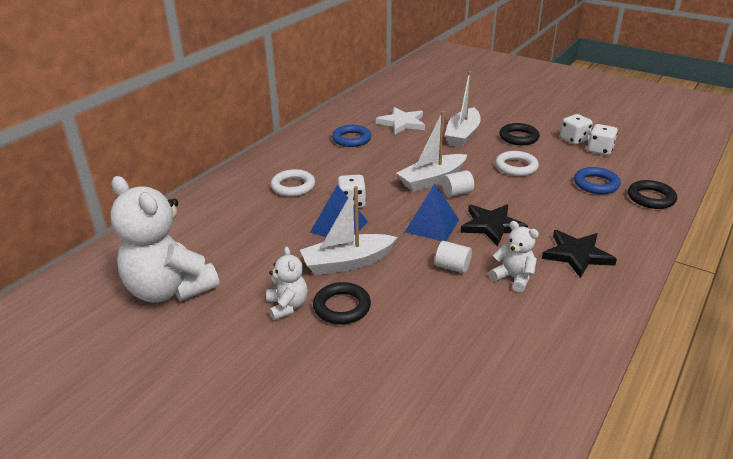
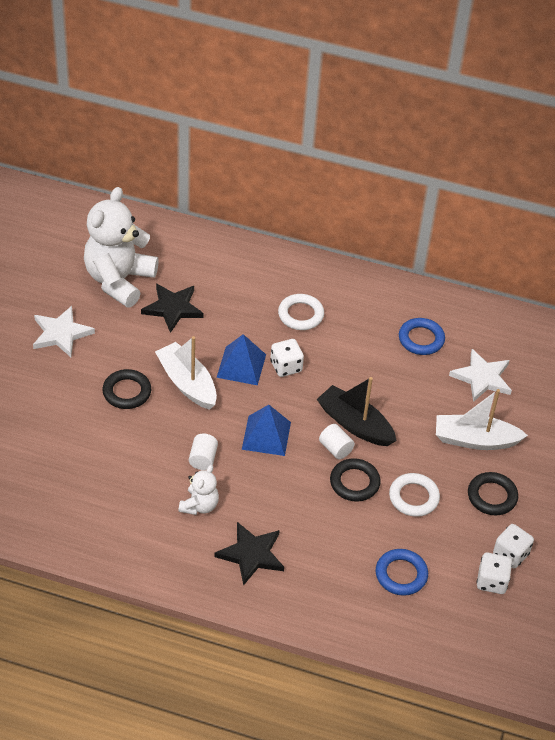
camera: 70 degrees right, 15 degrees up
(223, 349) = (61, 333): none -> white star
(287, 306) = (118, 357): white teddy bear -> none
(432, 180) = (355, 424): white boat -> black boat
(492, 226) = (281, 483): black star -> black star (173, 308)
(651, 198) = (387, 627): black ring -> black ring (354, 482)

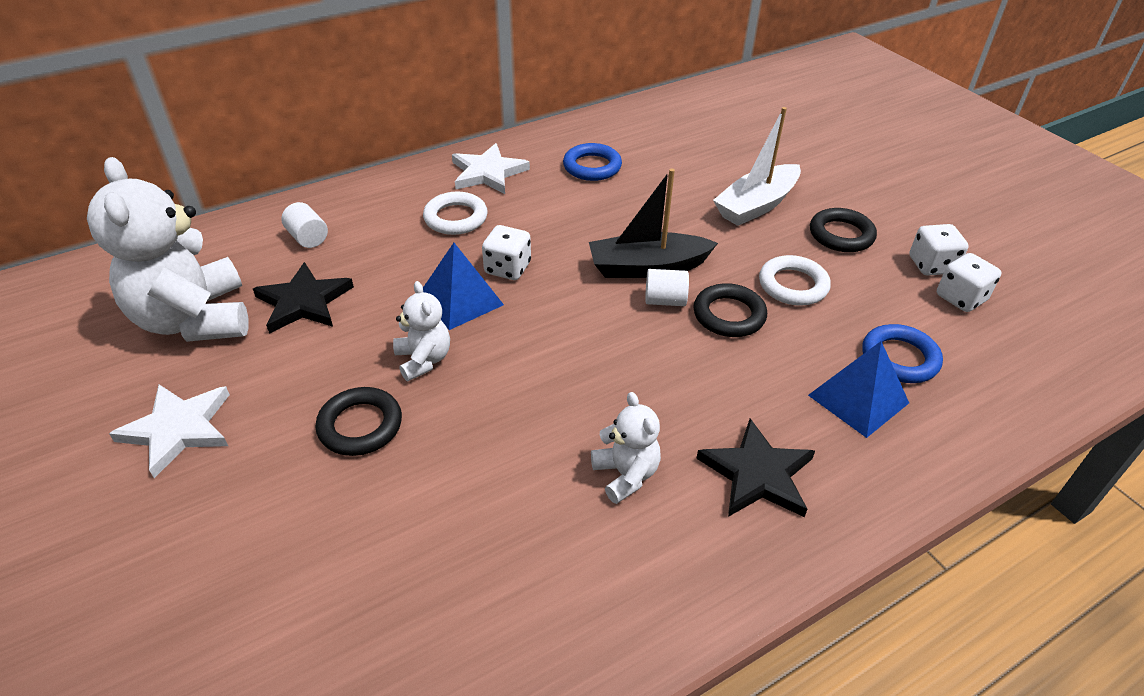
camera: 45 degrees left, 5 degrees down
(187, 383) = (423, 360): white boat -> white teddy bear
(203, 459) = (554, 421): white cylinder -> white cylinder (308, 238)
(266, 435) = (584, 342): blue pyramid -> blue pyramid (858, 399)
(482, 378) = (683, 160): white star -> white star (488, 173)

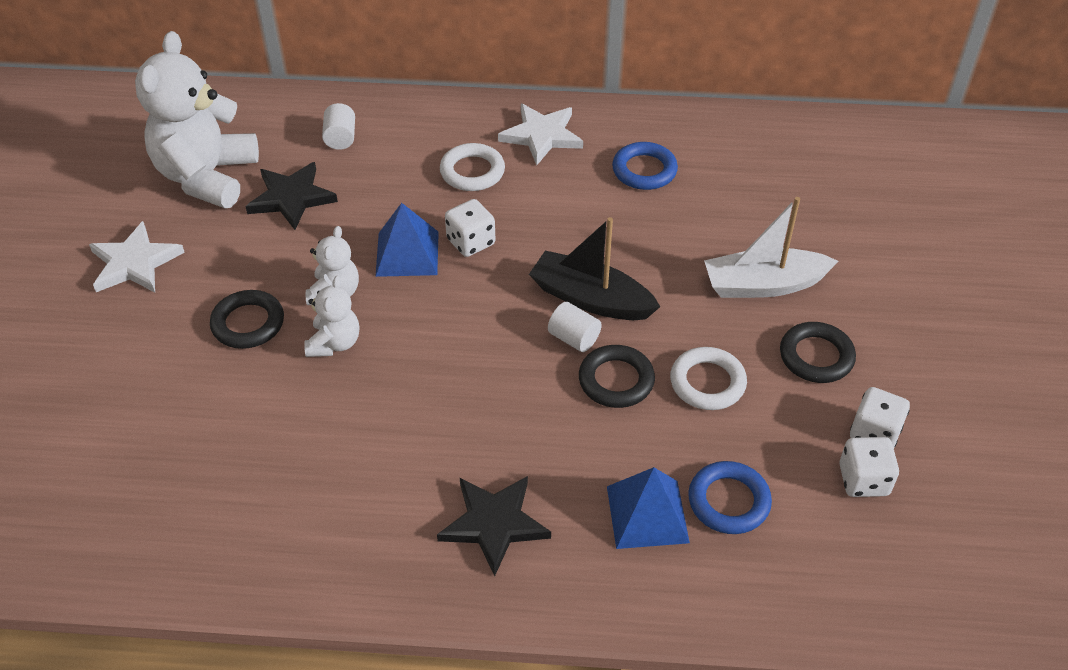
camera: 35 degrees right, 5 degrees up
(626, 475) = (395, 466): white teddy bear -> white teddy bear (334, 343)

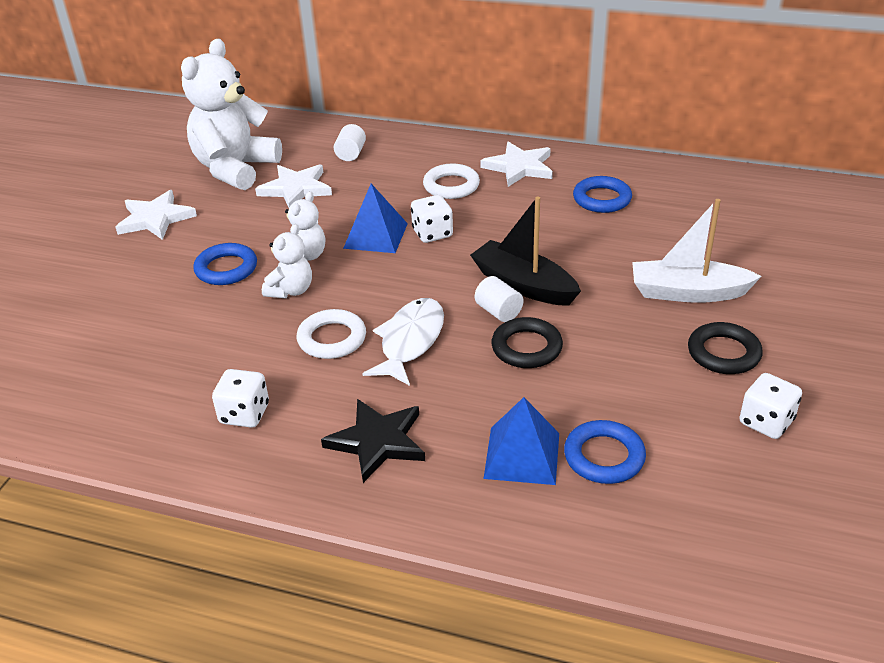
camera: 15 degrees right, 10 degrees down
(248, 323) = (226, 269): black ring -> blue ring
(291, 198) = (296, 189): black star -> white star
(490, 391) = (410, 341): none -> white fish
(707, 382) = (612, 360): white ring -> white ring (332, 339)
(863, 480) = (745, 459): white dice -> white dice (244, 414)

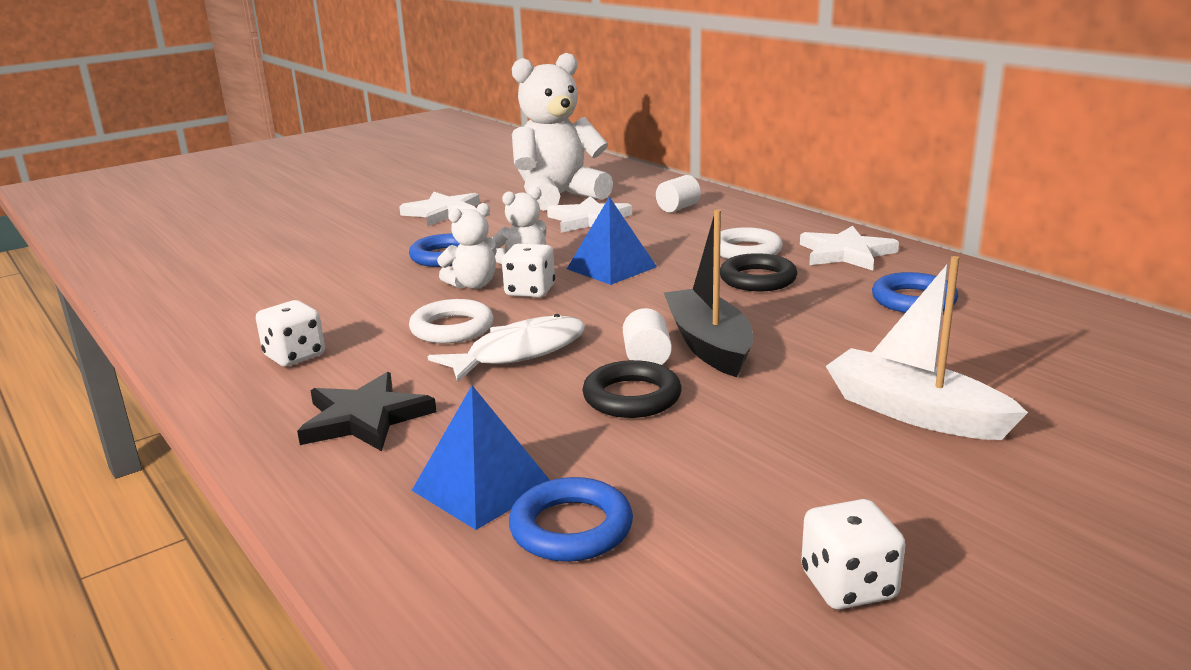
camera: 35 degrees right, 15 degrees down
(432, 233) = (670, 280): white dice -> white dice (530, 291)
(723, 353) = (884, 488): black ring -> black ring (757, 279)

